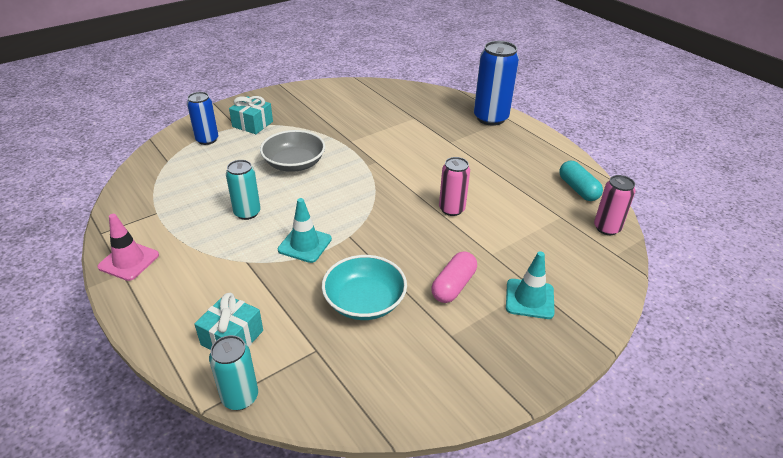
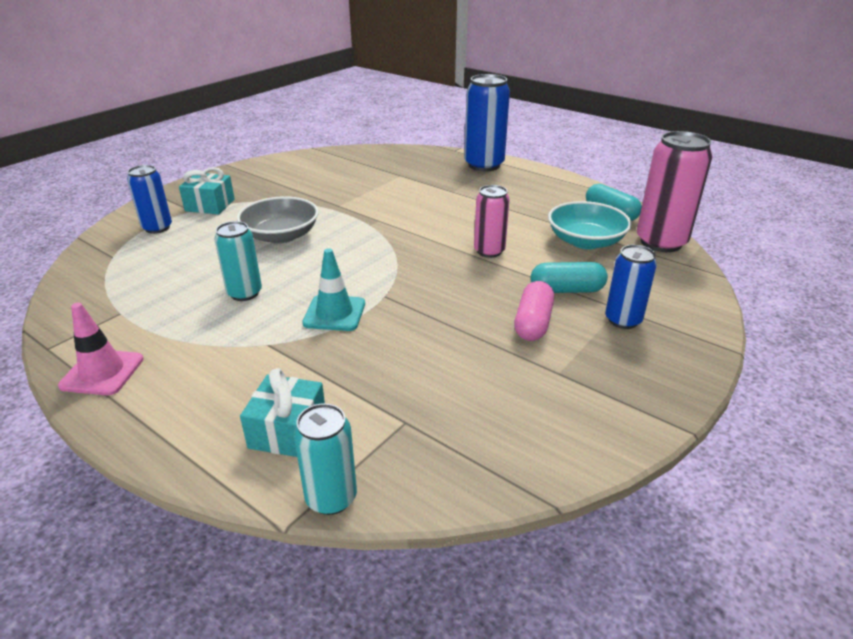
camera: 15 degrees left, 5 degrees down
(364, 302) = (438, 358): turquoise bowl -> turquoise bowl (585, 241)
(497, 260) = (566, 290): none -> turquoise capsule
(529, 299) = (623, 320): turquoise traffic cone -> blue can
(607, 228) = (661, 242): pink can -> pink can, size x1.66

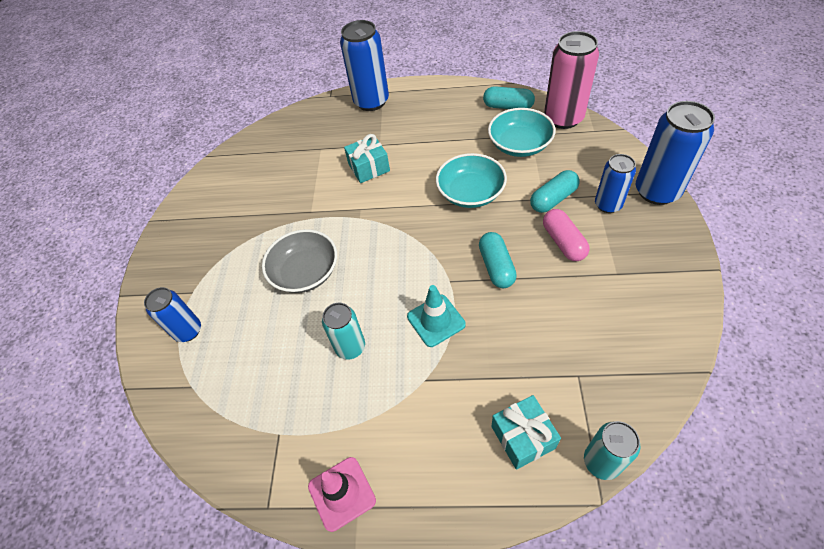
camera: 30 degrees left, 20 degrees up
(210, 205) = (201, 277): turquoise gift -> turquoise gift (369, 167)
(440, 307) = (496, 267): none -> turquoise capsule
(489, 251) = (470, 193): pink can -> turquoise bowl
(699, 336) = (657, 191): none -> blue can

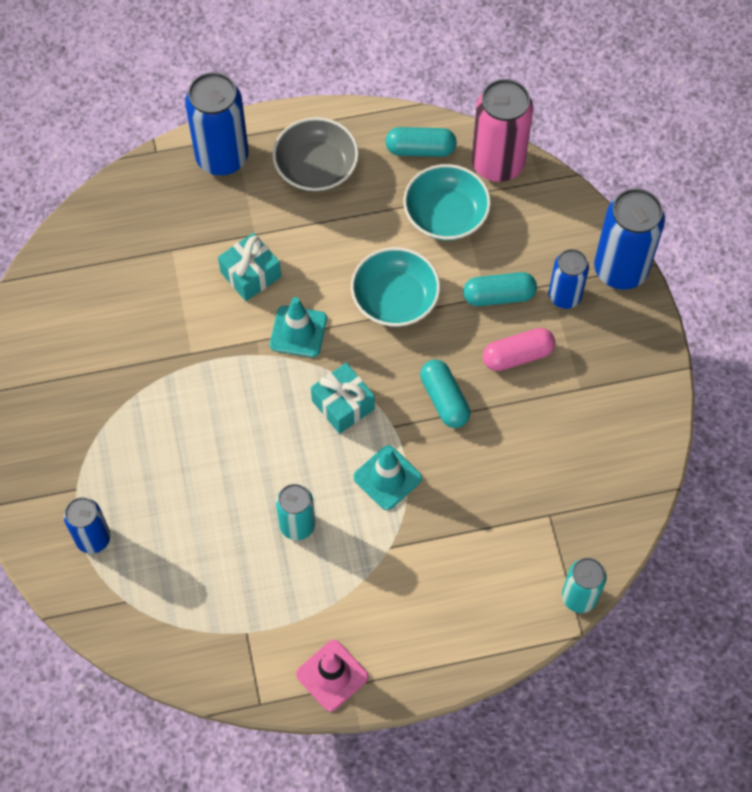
camera: 20 degrees left, 10 degrees up
(305, 272) = (213, 441): grey bowl -> grey bowl (316, 168)
(392, 206) = (298, 332): none -> turquoise traffic cone
(523, 437) = (501, 588): turquoise gift -> turquoise gift (343, 405)
(553, 199) = (499, 296): turquoise capsule -> turquoise capsule turned 45 degrees clockwise
(563, 242) = (517, 356): pink capsule -> pink capsule turned 75 degrees counterclockwise

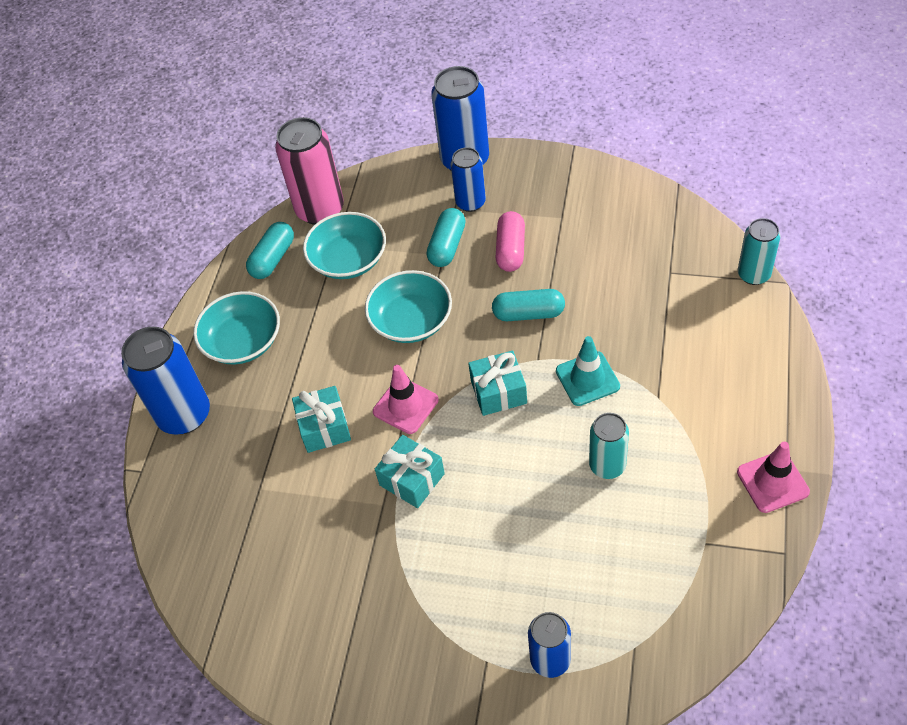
camera: 60 degrees left, 10 degrees down
(224, 367) = (412, 479): none -> turquoise gift
(298, 332) = (405, 406): turquoise traffic cone -> pink traffic cone
(316, 168) = (243, 341): grey bowl -> turquoise bowl

